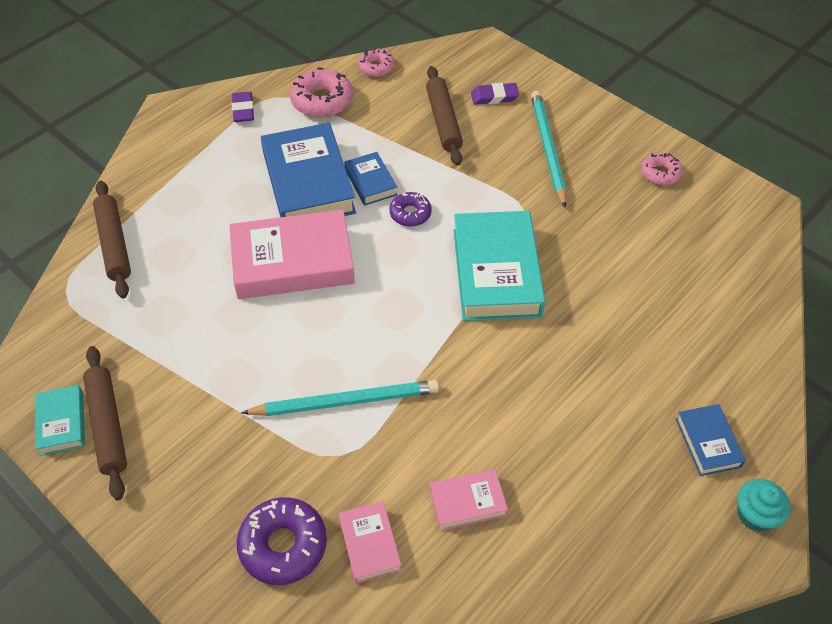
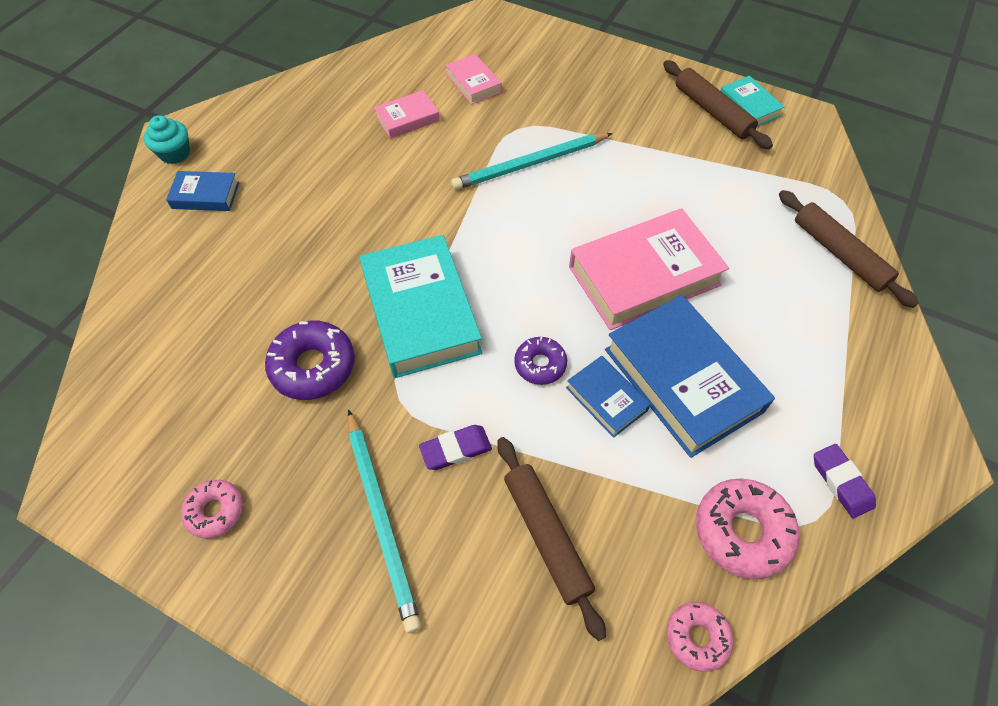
camera: 165 degrees right, 5 degrees up
(283, 545) = (535, 72): purple donut -> purple donut (313, 366)
(494, 97) = (481, 615): purple eraser -> purple eraser (456, 449)
(707, 443) = (205, 195): blue book -> blue book turned 60 degrees counterclockwise

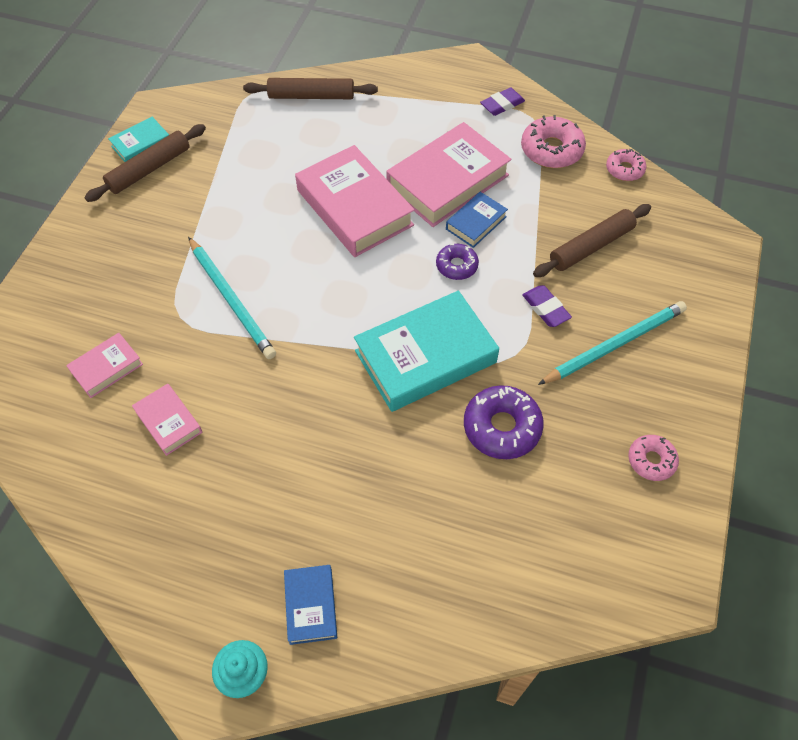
camera: 100 degrees left, 0 degrees up
(682, 380) = (447, 181): blue book -> pink book
(839, 254) = (311, 96): brown rolling pin -> brown rolling pin turned 45 degrees clockwise

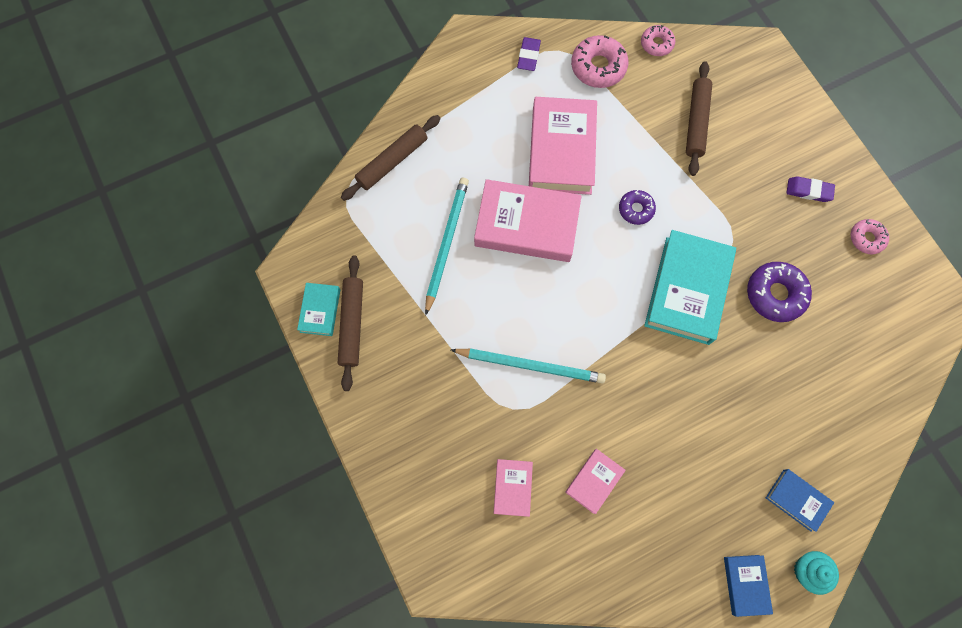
camera: 45 degrees left, 15 degrees up
(168, 422) = (594, 481): pink book -> pink book turned 60 degrees counterclockwise
(476, 223) = (613, 167): blue book -> blue book (745, 584)
(545, 308) = (716, 191): purple eraser -> purple eraser (808, 191)
(615, 344) = (777, 180): turquoise pencil -> turquoise pencil (446, 243)

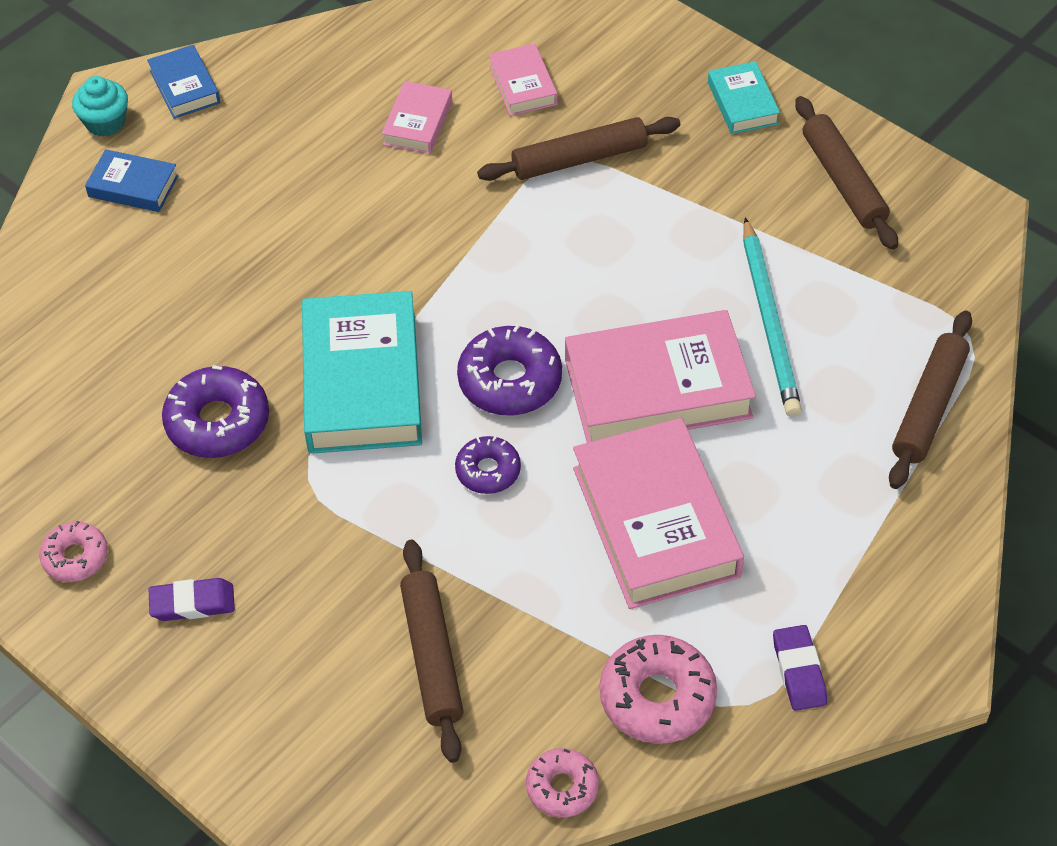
camera: 160 degrees right, 20 degrees down
(320, 310) = (899, 182): turquoise book -> turquoise book (742, 103)
(501, 406) = (579, 159): none -> brown rolling pin
(530, 365) = (562, 215): turquoise pencil -> none
(604, 260) = (510, 380): none -> purple donut

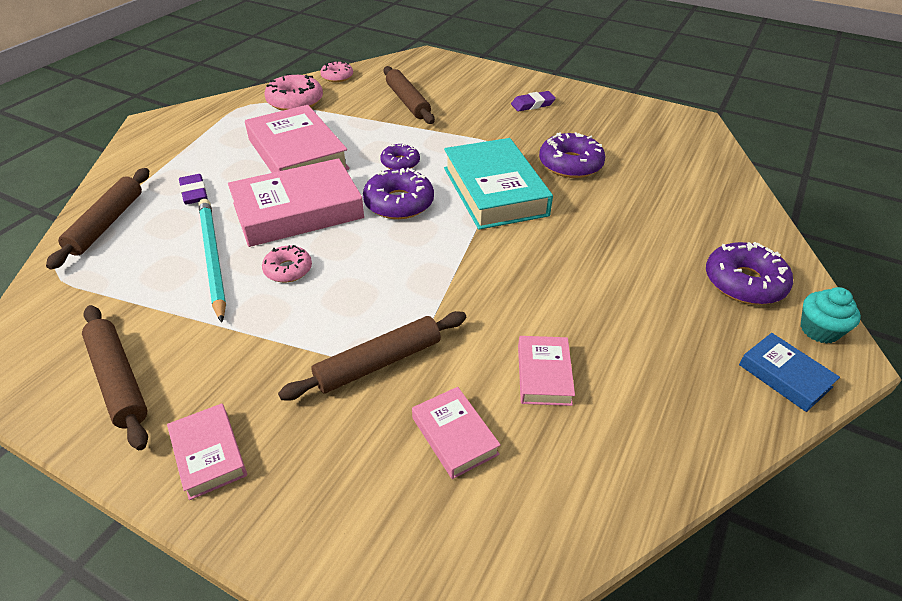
camera: 165 degrees right, 10 degrees down
(75, 557) = (602, 111): pink donut -> pink donut (288, 269)
(133, 186) = (744, 282): blue book -> purple donut
(742, 103) = (209, 454): turquoise book -> pink book
(799, 671) = (222, 115): purple eraser -> purple eraser (194, 192)

